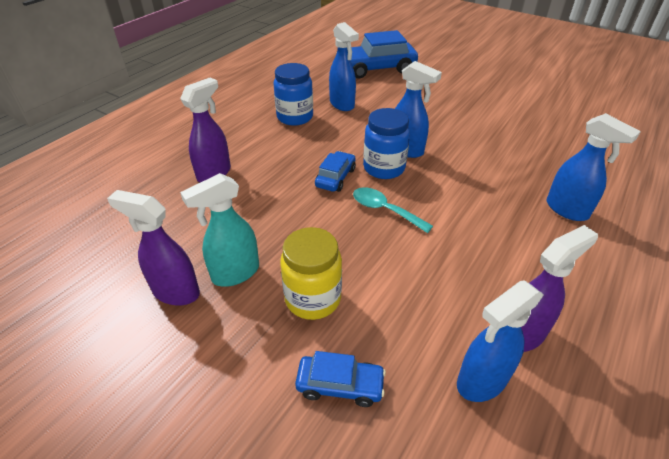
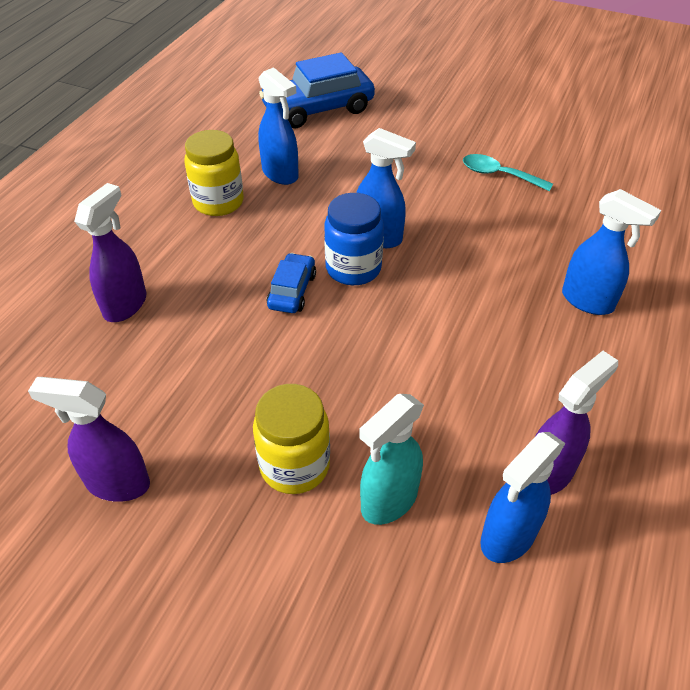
camera: 10 degrees left, 5 degrees up
(235, 273) = (188, 446): turquoise spray bottle -> turquoise spray bottle (388, 501)
(295, 117) = (218, 202): blue jar -> yellow jar
(340, 385) = (347, 569): blue car -> none
(385, 210) = (364, 331): turquoise spoon -> turquoise spoon (499, 175)

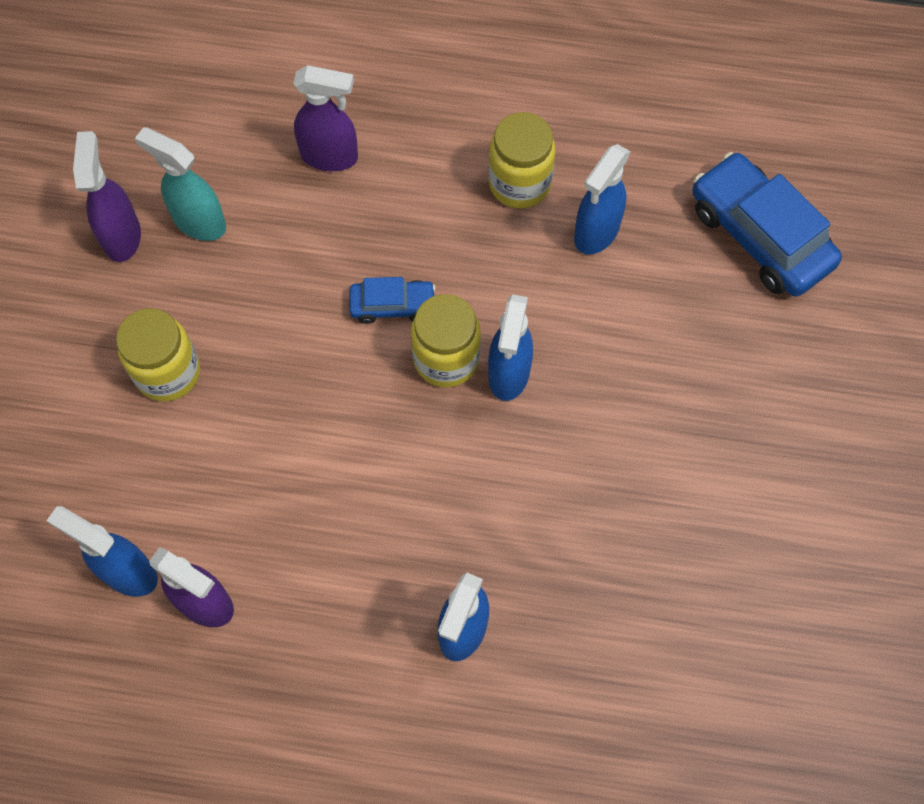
camera: 75 degrees right, 20 degrees up
(353, 268) = (446, 359): blue jar -> yellow jar
(388, 501) = (146, 462): turquoise spray bottle -> turquoise spray bottle (199, 222)
(499, 175) = (686, 498): turquoise spoon -> none

